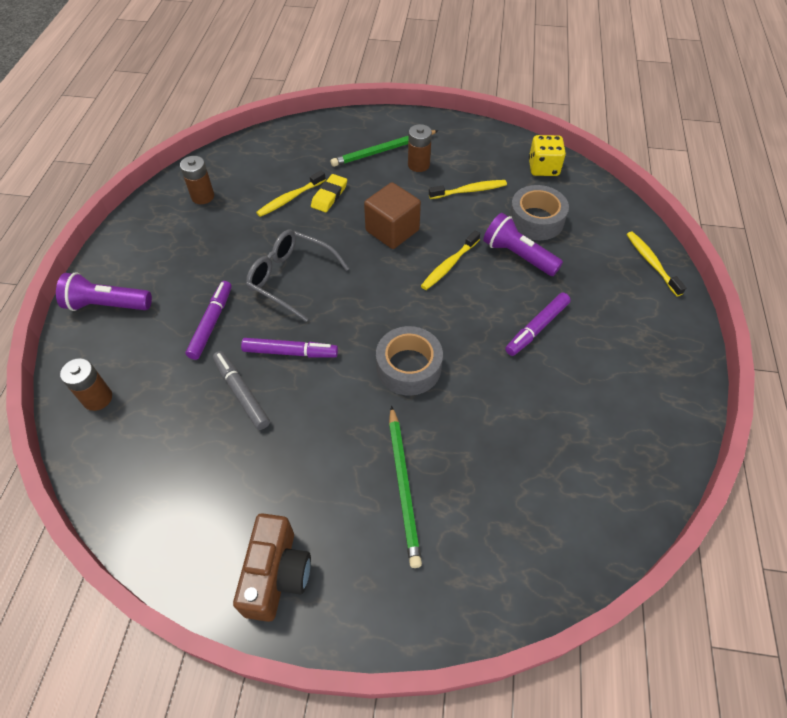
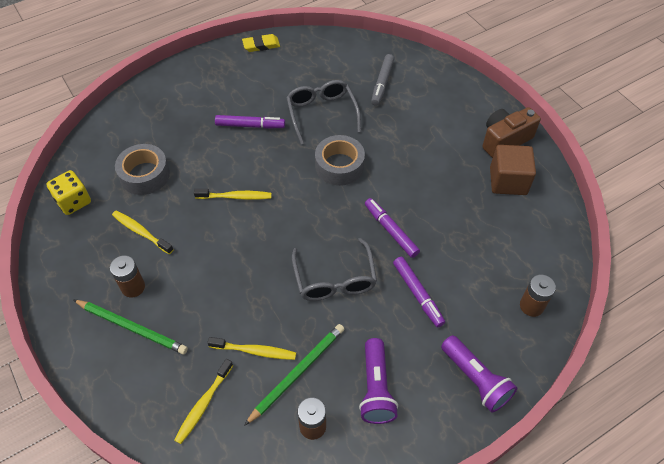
camera: 130 degrees left, 0 degrees up
(211, 323) = (417, 294): purple marker -> purple marker turned 90 degrees counterclockwise
(241, 393) = (442, 232): grey marker -> grey marker (382, 83)
(329, 196) = (226, 324): yellow eraser -> yellow eraser (261, 45)
(392, 230) = (230, 252): brown cube -> brown cube (508, 181)
(403, 486) = (411, 123): green pencil -> green pencil (297, 373)
(501, 404) = (321, 113): none -> grey glasses
(518, 255) = (192, 166): purple flashlight -> purple flashlight (376, 388)
(651, 263) = (141, 100): yellow toothbrush -> yellow toothbrush (203, 404)

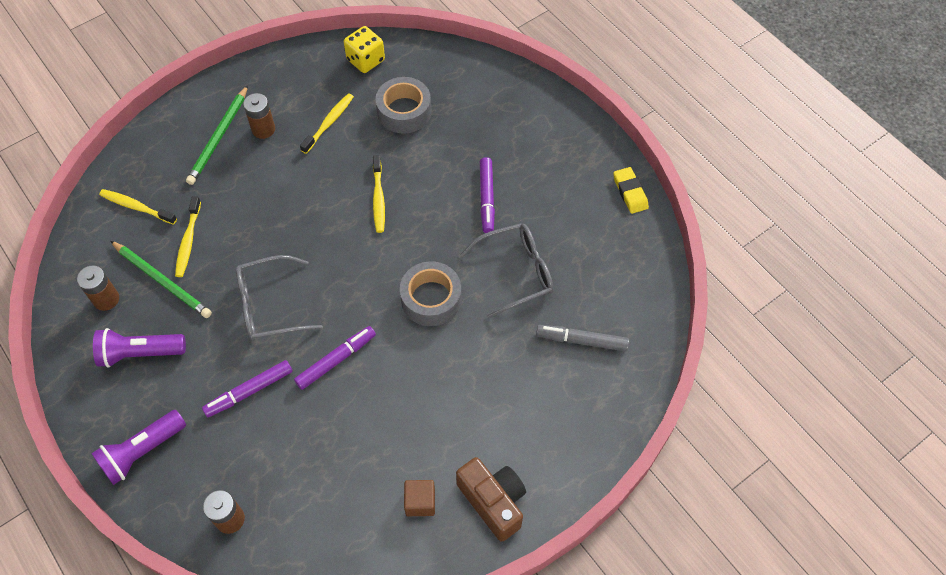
camera: 85 degrees right, 5 degrees up
(508, 181) = (420, 502): brown cube -> brown cube, size x0.60

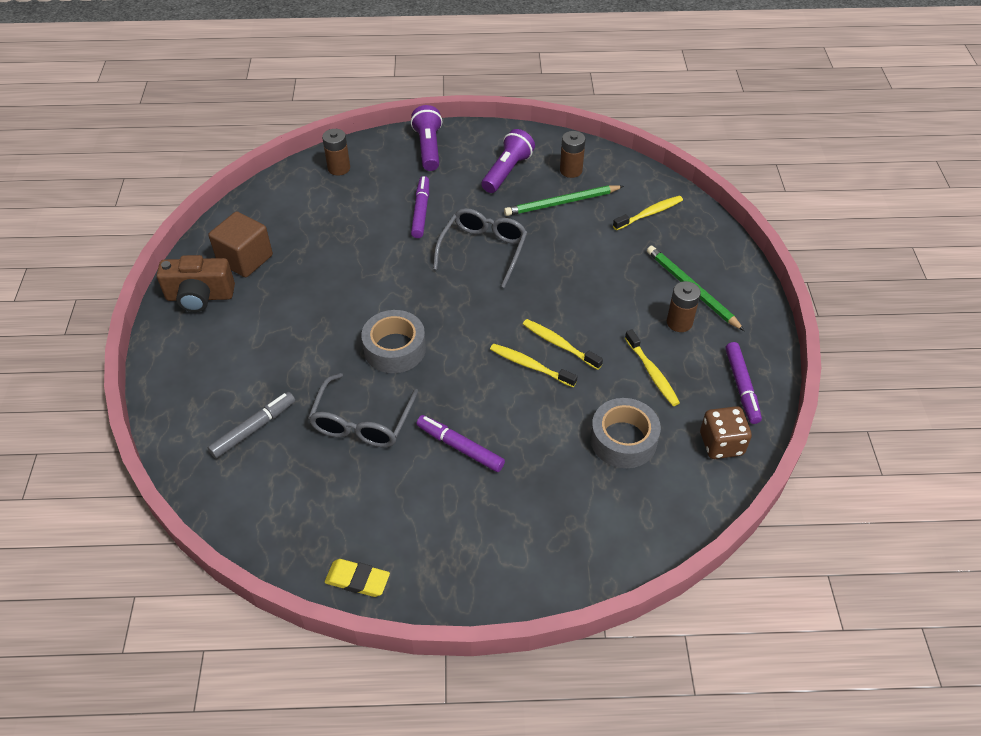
camera: 125 degrees right, 10 degrees down
(188, 241) = (588, 229): yellow toothbrush -> yellow toothbrush (559, 344)
(336, 360) = (398, 266): purple marker -> purple marker (741, 386)
(365, 60) = (721, 444): yellow dice -> brown dice
(420, 502) = (245, 259): brown cube -> brown cube, size x1.66

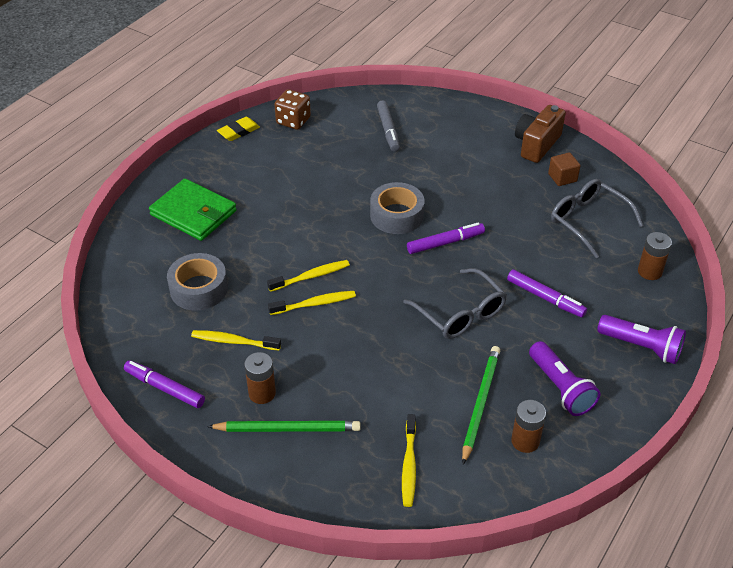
camera: 125 degrees right, 5 degrees down
(245, 259) = (562, 177): brown cube -> brown cube, size x0.60
(362, 422) = (346, 175): grey glasses -> grey glasses (587, 221)
(460, 447) = (280, 208): purple marker -> purple marker (445, 243)
(532, 521) = (193, 213): none -> green wallet
(721, 444) = (137, 339): brown dice -> brown dice (293, 121)

